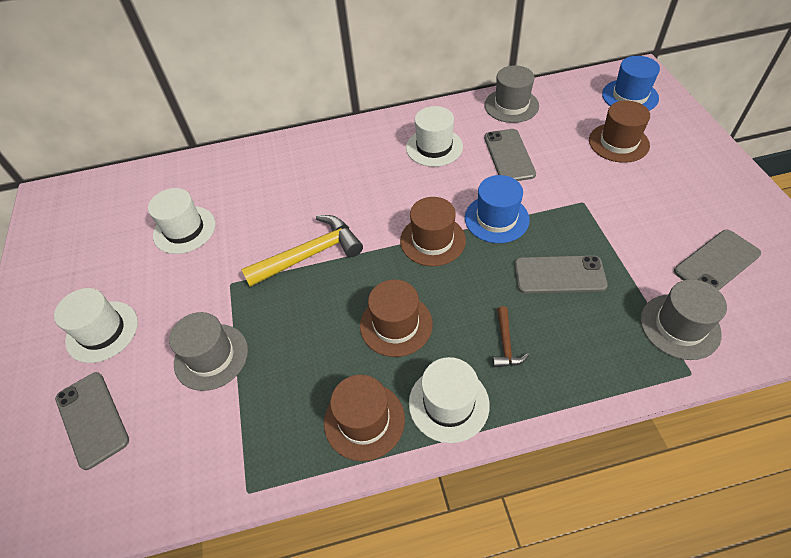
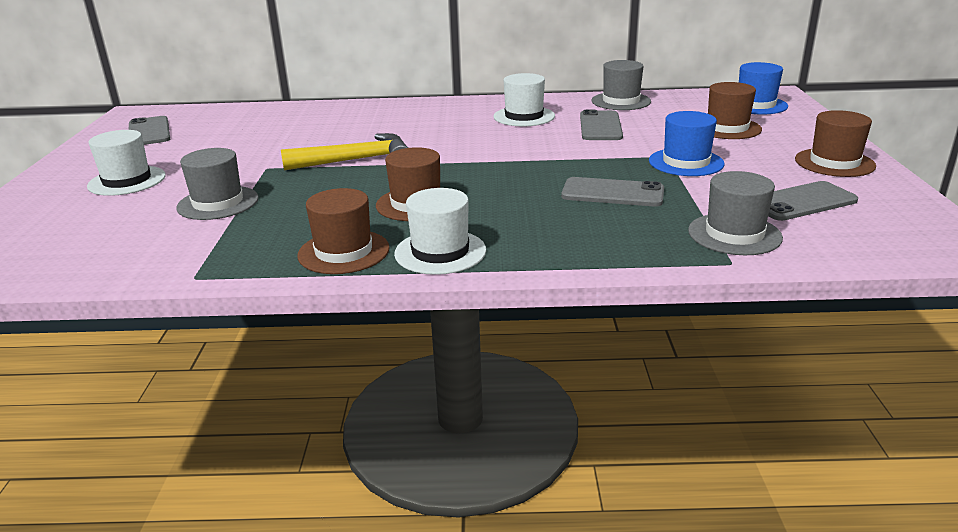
camera: 10 degrees right, 25 degrees down
(92, 419) = (79, 223): grey phone -> grey phone (149, 132)
(184, 230) = (245, 138): white hat -> none
(432, 240) = (487, 163): brown hat -> brown hat (834, 163)
(496, 218) = (564, 157): blue hat -> blue hat (686, 162)
(506, 344) = (526, 225): brown hammer -> none

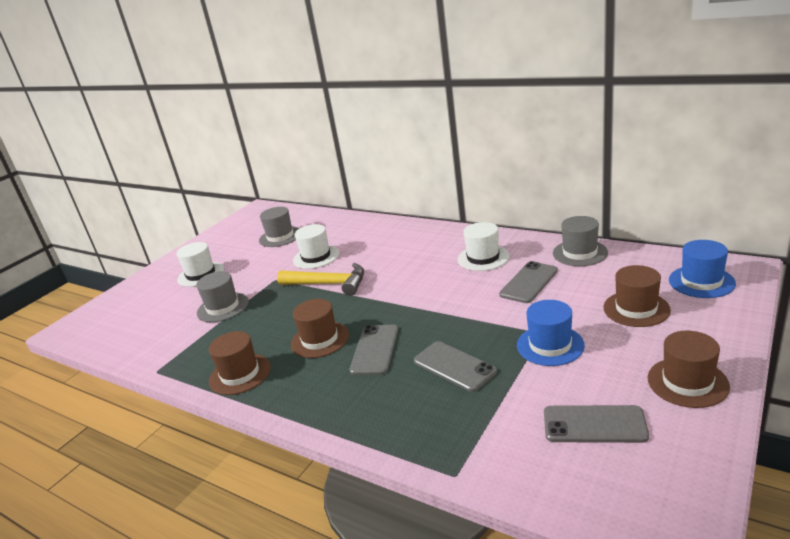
camera: 35 degrees right, 0 degrees up
(149, 132) = (249, 229): grey phone -> grey phone (375, 350)
(440, 252) = (287, 393): white hat -> white hat (316, 257)
(734, 234) = (493, 444): grey hat -> grey hat (280, 237)

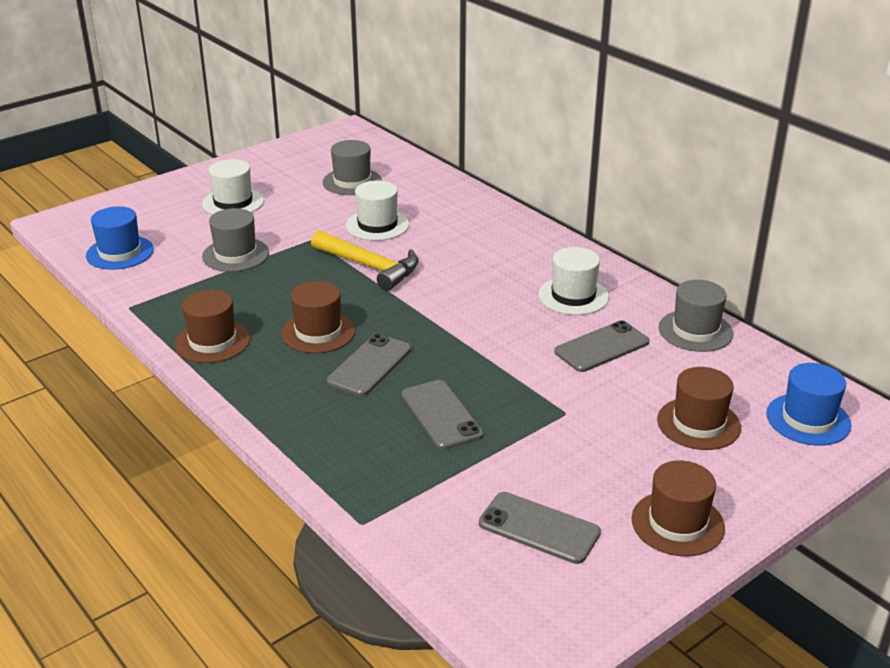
camera: 15 degrees right, 5 degrees up
(550, 345) = (563, 429): blue hat -> blue hat (120, 253)

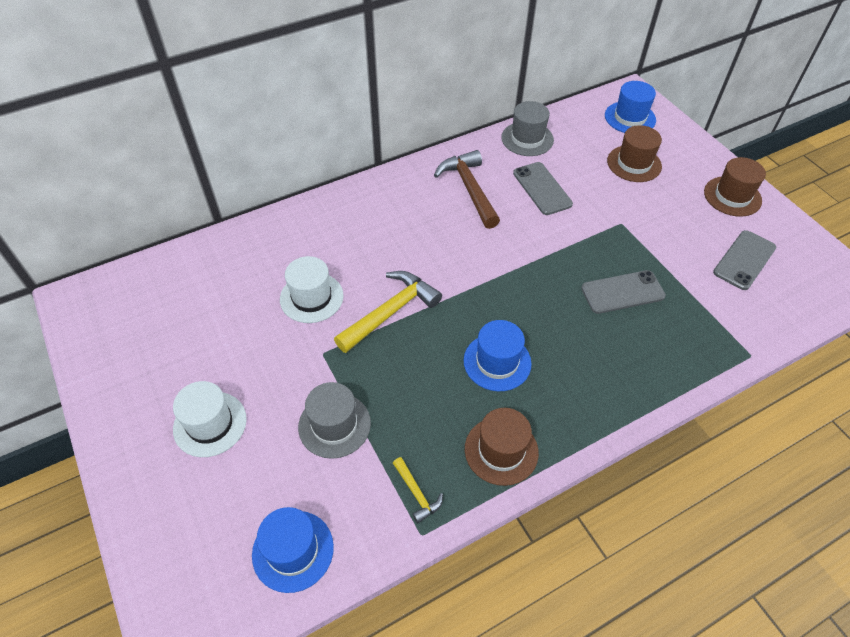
camera: 80 degrees left, 20 degrees up
(168, 301) = (416, 493): none -> yellow hammer
(318, 332) = (497, 362): brown hat -> blue hat
(352, 182) = (208, 308): grey hat -> none
(369, 365) = (553, 329): grey phone -> none
(573, 296) = (469, 189): white hat -> brown hammer

